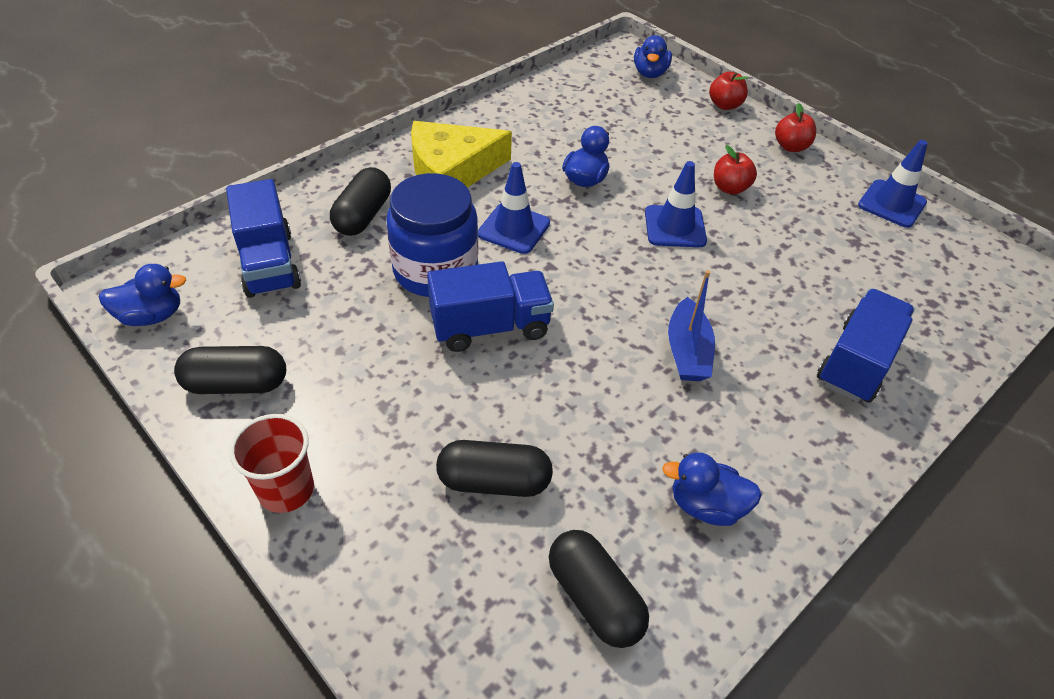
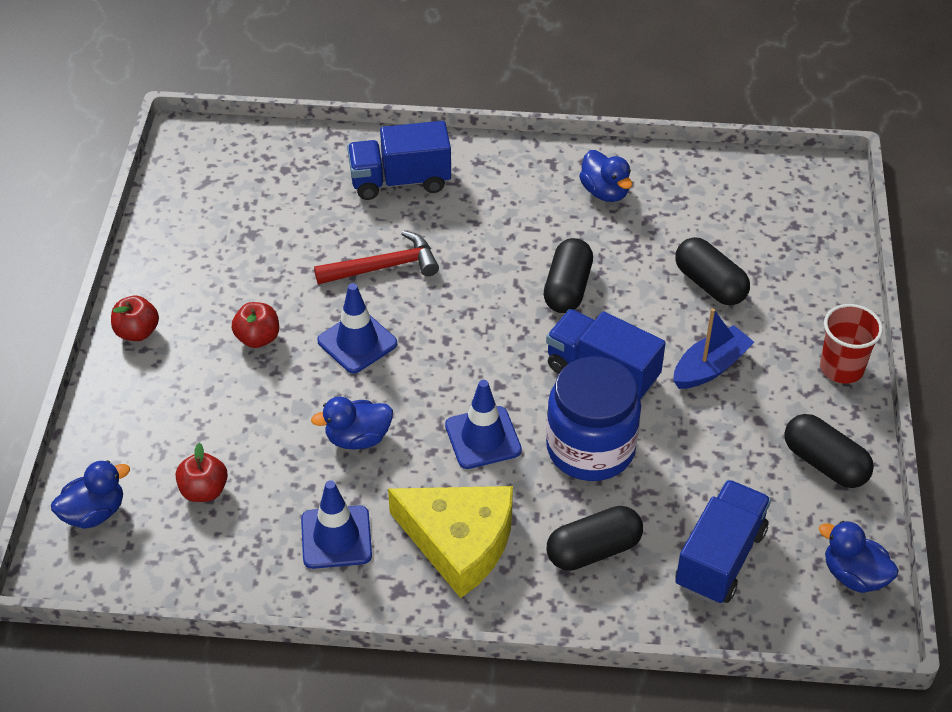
camera: 130 degrees left, 0 degrees up
(594, 598) = (717, 202): black capsule -> black capsule (567, 288)
(687, 352) = (493, 261): blue boat -> blue boat (710, 367)
(724, 105) = (103, 416): red apple -> red apple (204, 490)
(745, 286) = (384, 267): none -> red hammer
(892, 204) = (167, 234): blue traffic cone -> blue traffic cone (336, 537)

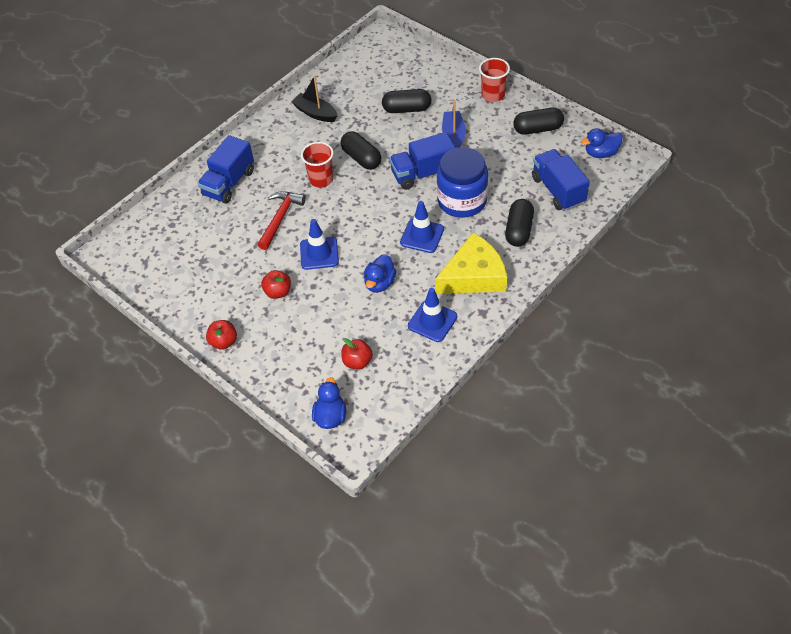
camera: 50 degrees left, 5 degrees up
(490, 268) = (321, 179): none -> red cup
(605, 192) = (315, 113): blue duck -> black boat

